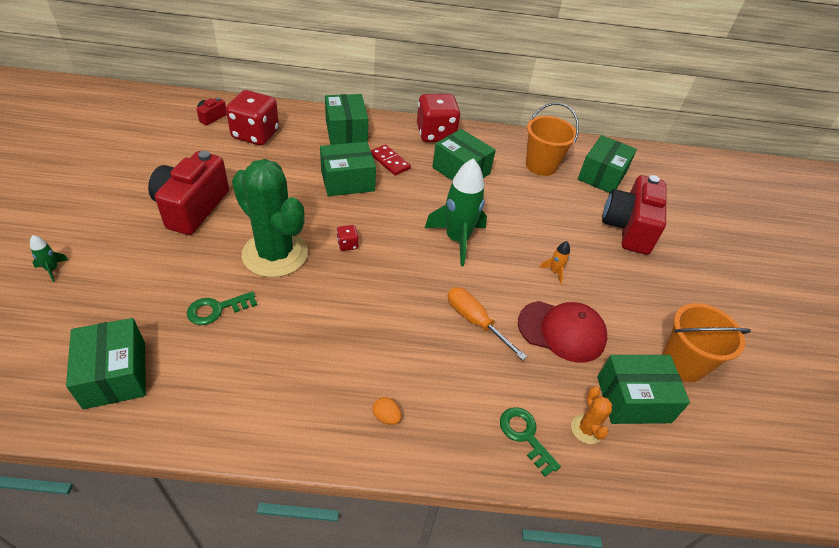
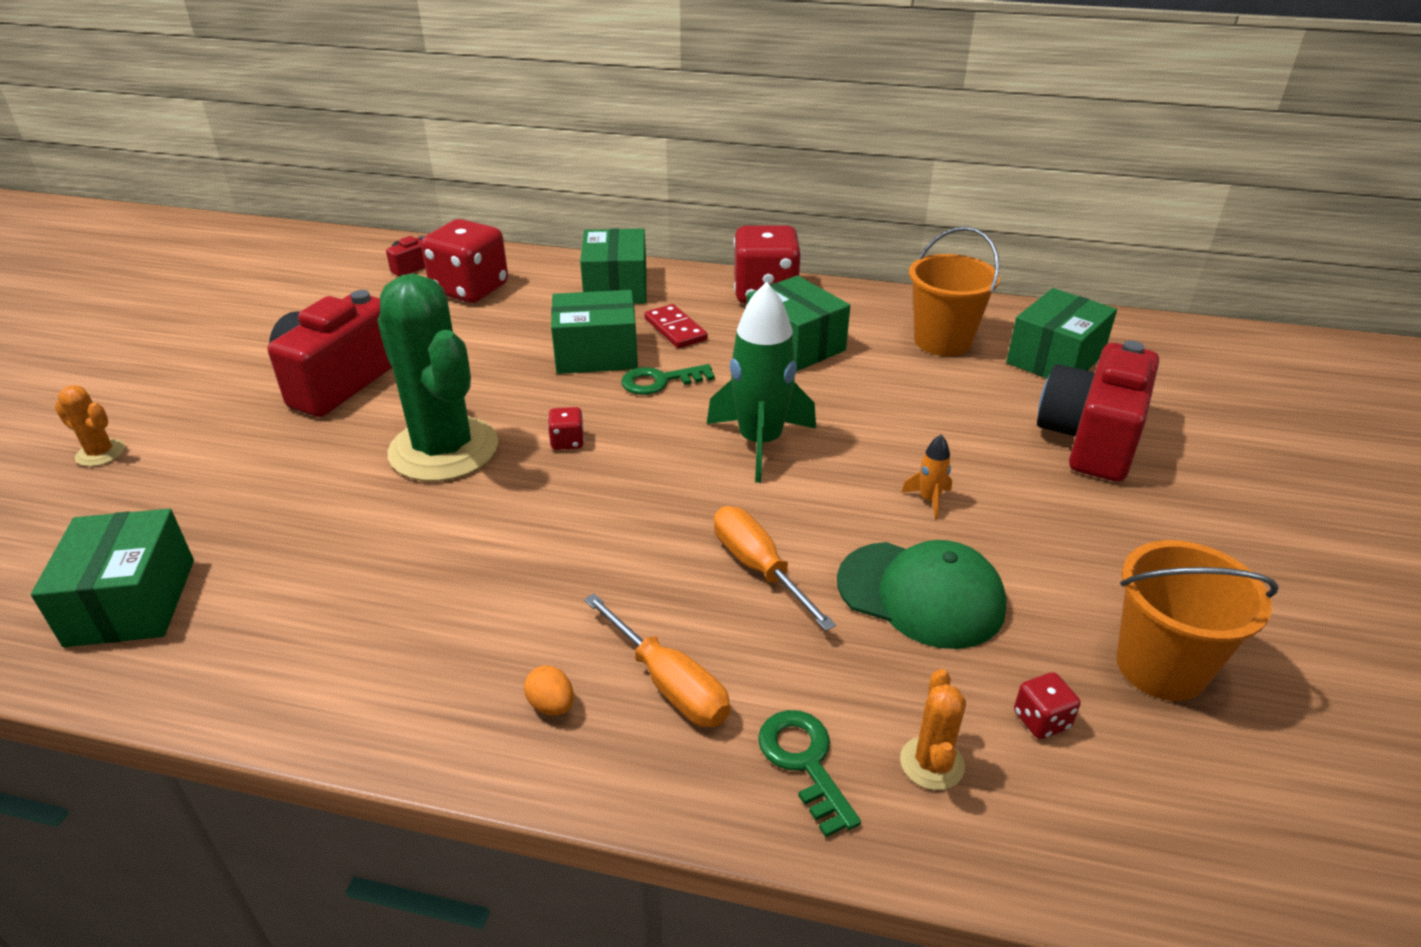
camera: 15 degrees right, 10 degrees down
(52, 269) = (100, 453): green rocket -> orange cactus
(216, 309) = (323, 521): green key -> green key (660, 381)
(446, 398) = (670, 684): none -> orange screwdriver
(562, 331) = (921, 594): red cap -> green cap
(633, 399) = (1041, 720): green box -> red dice

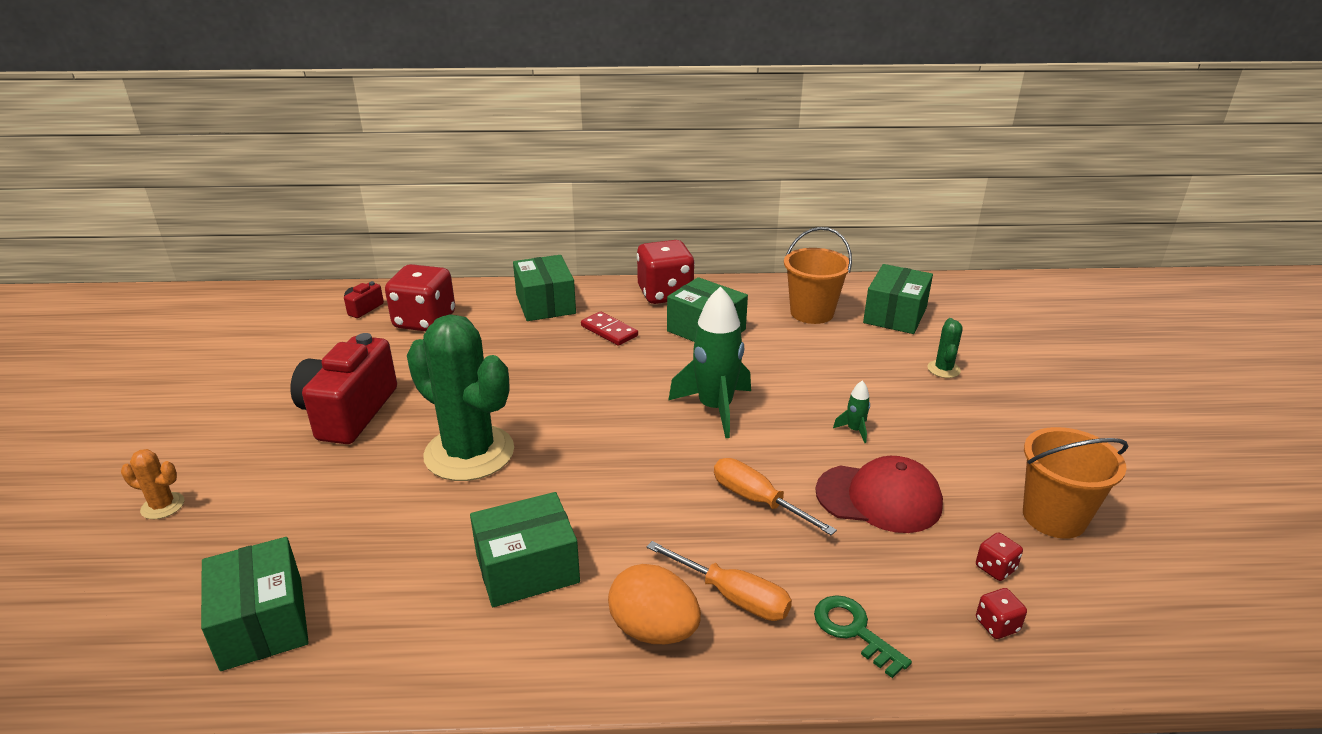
camera: 15 degrees left, 5 degrees down
(551, 705) = (654, 630): orange egg -> orange egg, size x2.13
(567, 442) = (567, 431): red dice -> red dice (997, 625)
(596, 354) = (556, 359): green box -> green box (527, 568)
(660, 381) = (617, 373): green key -> none
(921, 594) = (879, 498): green cap -> red cap
(929, 500) = (854, 430): orange rocket -> green rocket
(931, 763) = (938, 612): orange cactus -> none
(1090, 439) = (943, 369): red camera -> green cactus

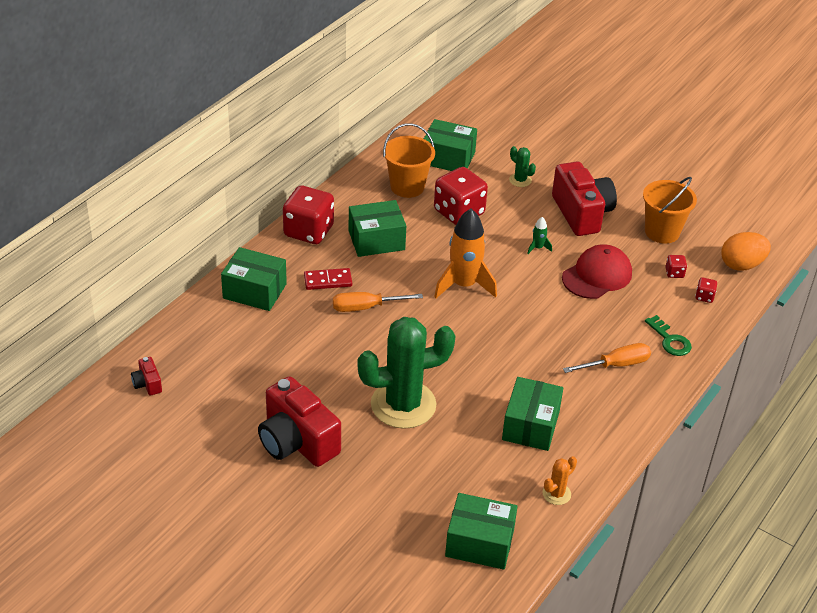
camera: 55 degrees left, 10 degrees up
(163, 506) = (320, 561): orange cactus -> orange cactus (556, 494)
(425, 321) = (208, 359): red dice -> red dice (459, 212)
(654, 630) = (613, 402): orange egg -> orange egg (741, 265)
(715, 408) = (464, 285): green rocket -> orange rocket
(756, 500) = (557, 317): orange screwdriver -> orange screwdriver (365, 307)
(854, 630) = (670, 340): green key -> green key turned 120 degrees counterclockwise
(895, 315) = (448, 158): green box -> green box turned 45 degrees counterclockwise
(968, 435) = (581, 213): none -> red camera

